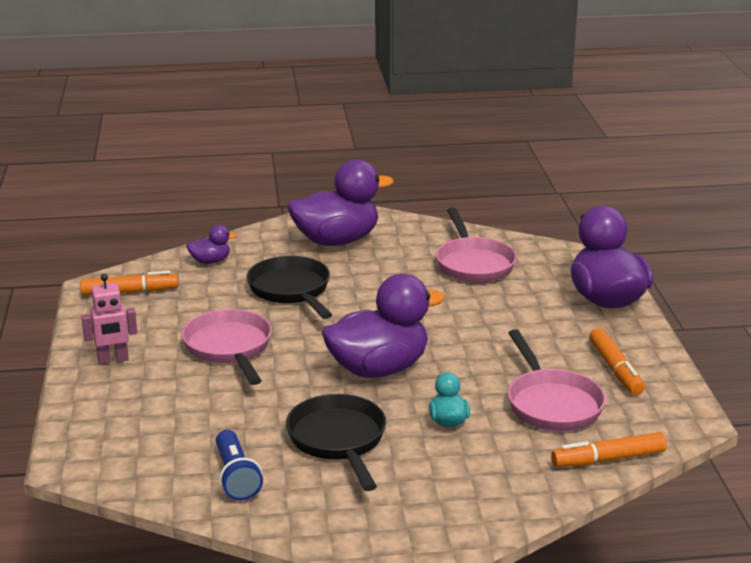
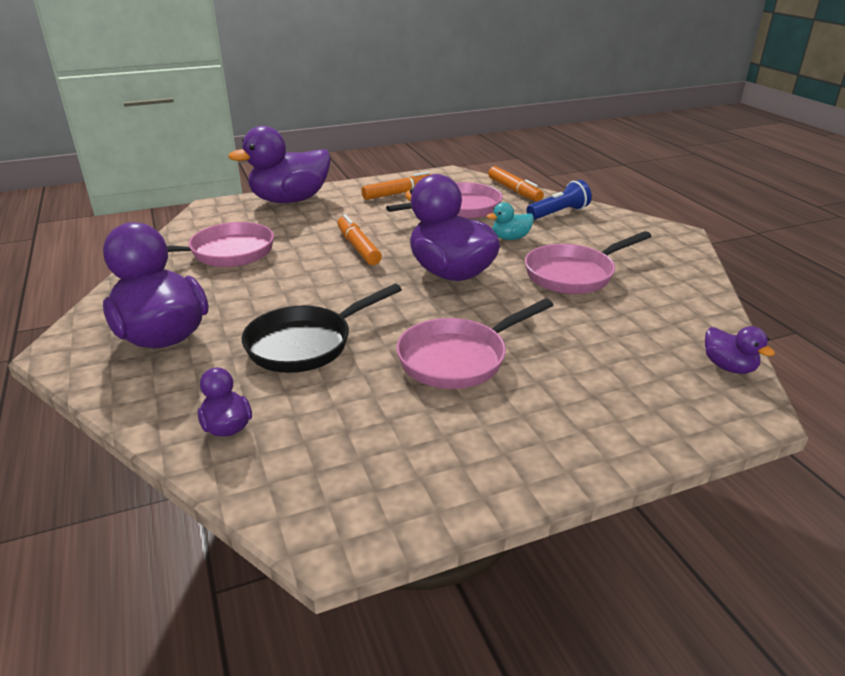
camera: 105 degrees left, 5 degrees up
(113, 360) = (536, 441): pink robot -> none
(125, 475) = (728, 367): none -> purple duck
(130, 292) = (342, 484): orange marker -> orange marker (358, 247)
(236, 477) = (667, 309): blue flashlight -> blue flashlight (559, 213)
(338, 441) = (574, 274): black pan -> pink pan

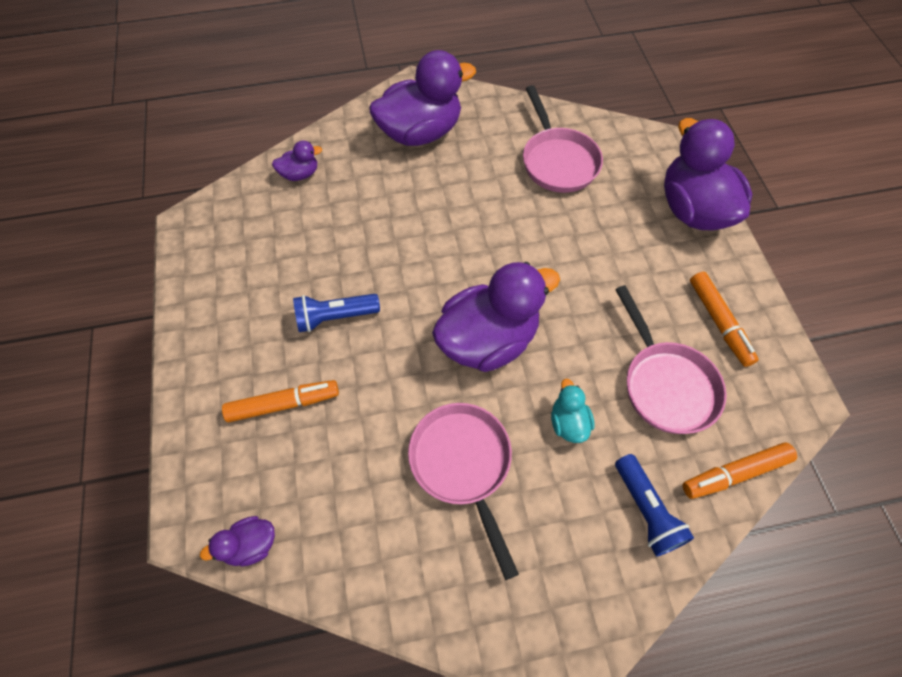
camera: 100 degrees right, 30 degrees up
(306, 344) = (386, 216): black pan -> none
(358, 247) = (559, 265): orange marker -> orange marker (284, 404)
(459, 358) = (335, 317): pink pan -> blue flashlight

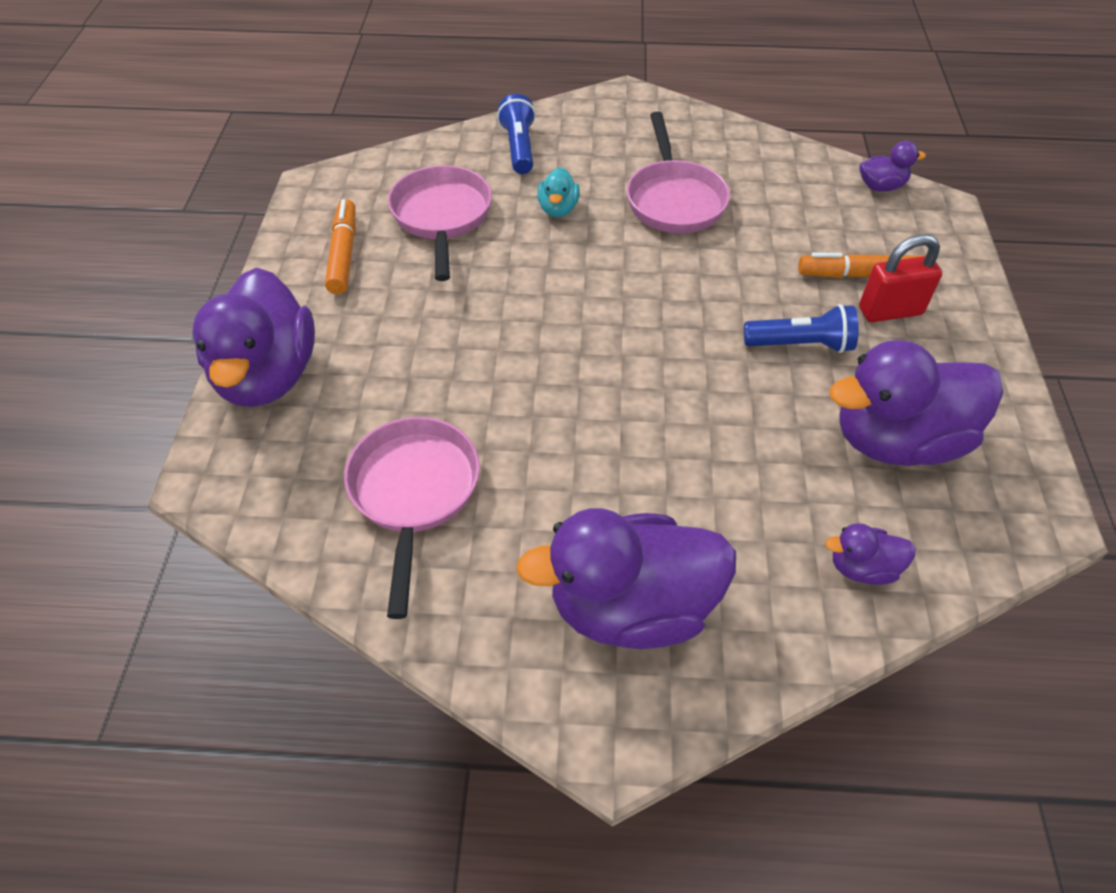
camera: 165 degrees left, 10 degrees down
(262, 367) = (890, 311): none -> red padlock
(488, 340) = (615, 287): purple duck -> purple duck (897, 440)
(734, 473) = (425, 154): orange marker -> none

